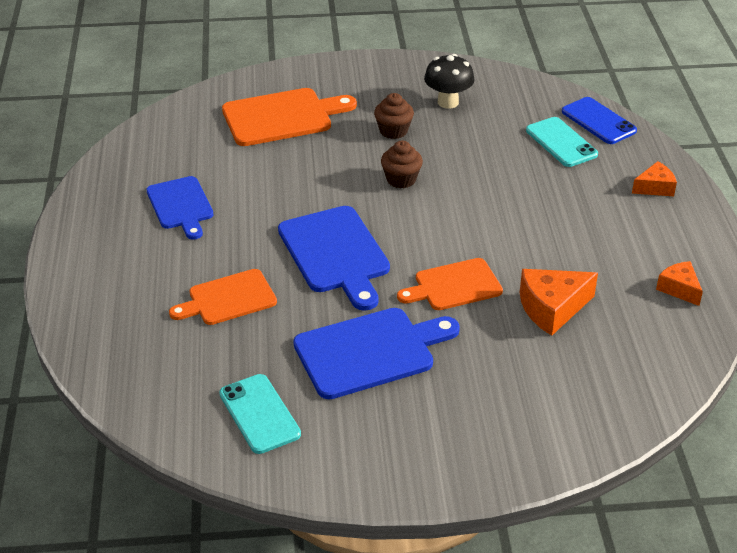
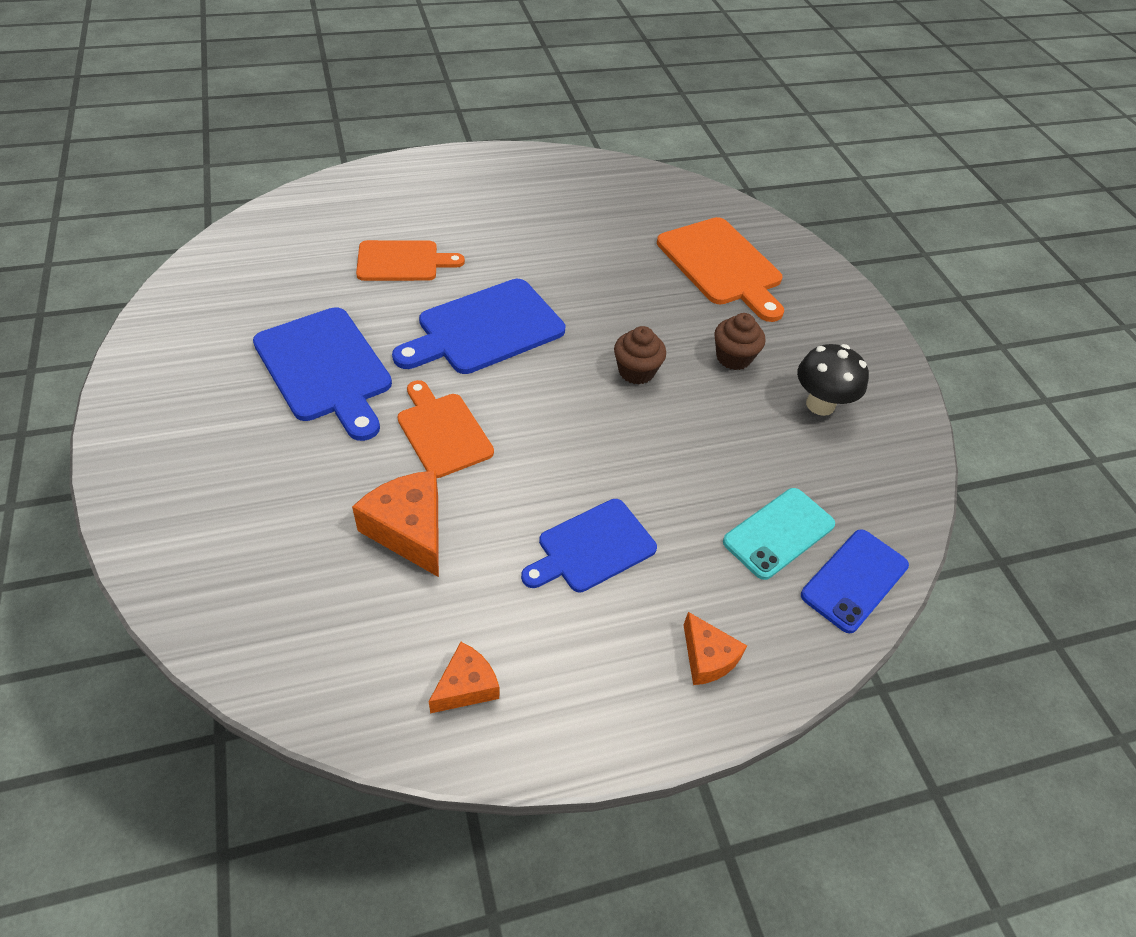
camera: 75 degrees right, 10 degrees up
(180, 205) = (541, 215): blue cutting board -> blue cutting board (592, 547)
(228, 299) = (402, 262): orange cutting board -> orange cutting board turned 120 degrees clockwise
(259, 414) = (236, 300): turquoise phone -> none

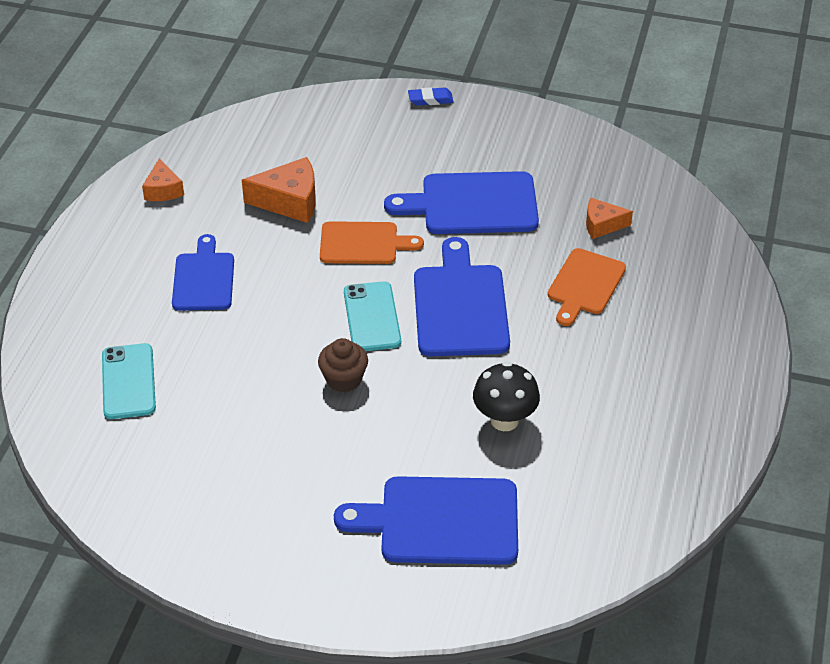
camera: 125 degrees right, 5 degrees down
(127, 475) = (430, 99): none -> blue eraser
(545, 383) = (372, 317): none -> turquoise phone
(707, 658) = (83, 295): orange cheese -> orange cheese (602, 225)
(721, 265) = (441, 521): orange cutting board -> blue cutting board
(733, 357) = (312, 456): brown cupcake -> none
(820, 404) = (215, 486): black mushroom -> black mushroom (504, 420)
(854, 580) = (58, 401): blue phone -> none

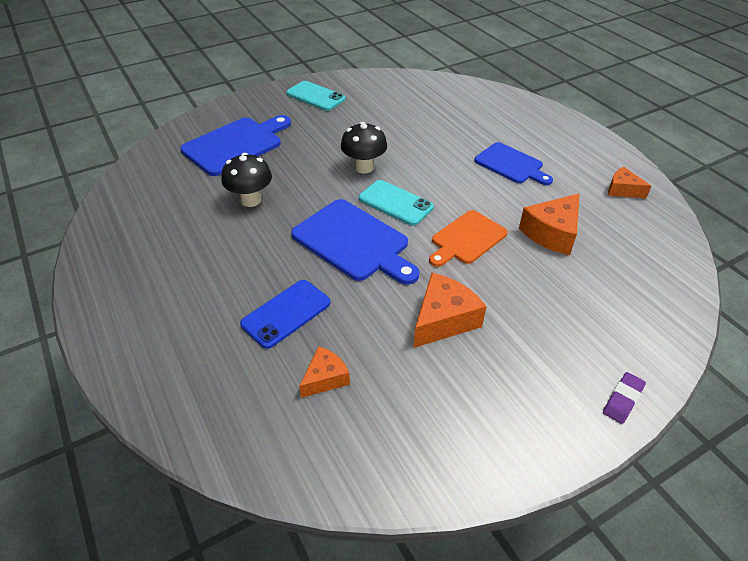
camera: 135 degrees right, 0 degrees up
(128, 381) = (458, 111): turquoise phone -> turquoise phone (315, 96)
(344, 379) = (364, 167): brown cupcake -> black mushroom
(430, 99) = (622, 400): blue eraser -> purple eraser
(472, 204) = (443, 320): blue cutting board -> orange cheese
(584, 285) = (286, 313): orange cutting board -> blue phone

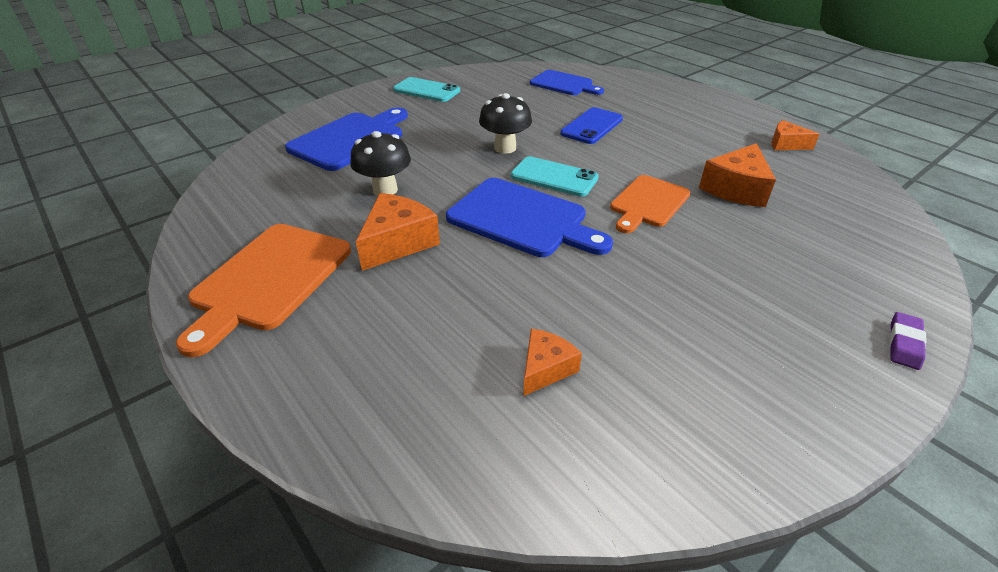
camera: 10 degrees left, 5 degrees down
(142, 274) = (268, 279): none -> orange cutting board
(286, 313) = (469, 302): blue phone -> blue phone (592, 126)
(443, 320) = (660, 286): orange cheese -> orange cheese (398, 242)
(511, 164) = (661, 132): blue cutting board -> blue cutting board (563, 84)

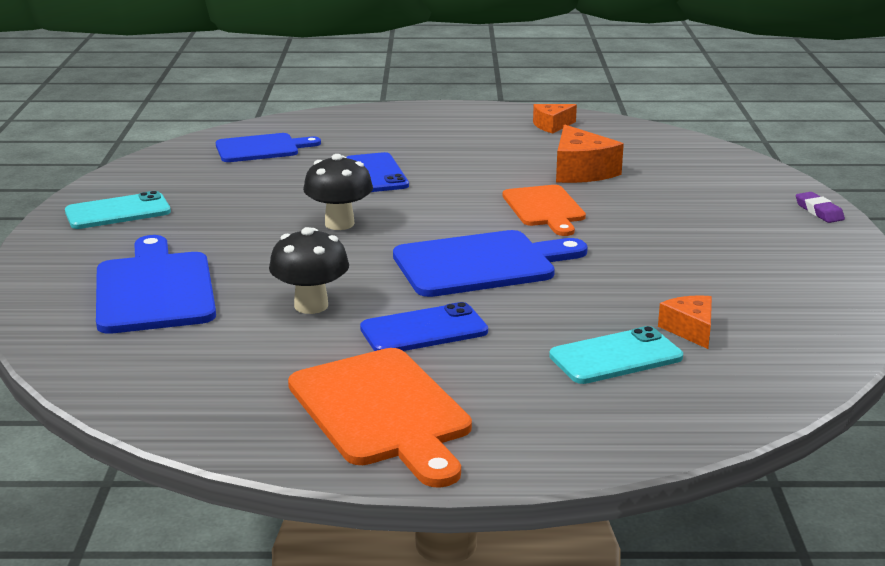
camera: 50 degrees left, 15 degrees down
(398, 242) = (424, 330): orange cheese -> blue phone
(554, 177) = (436, 225): turquoise phone -> turquoise phone (615, 357)

